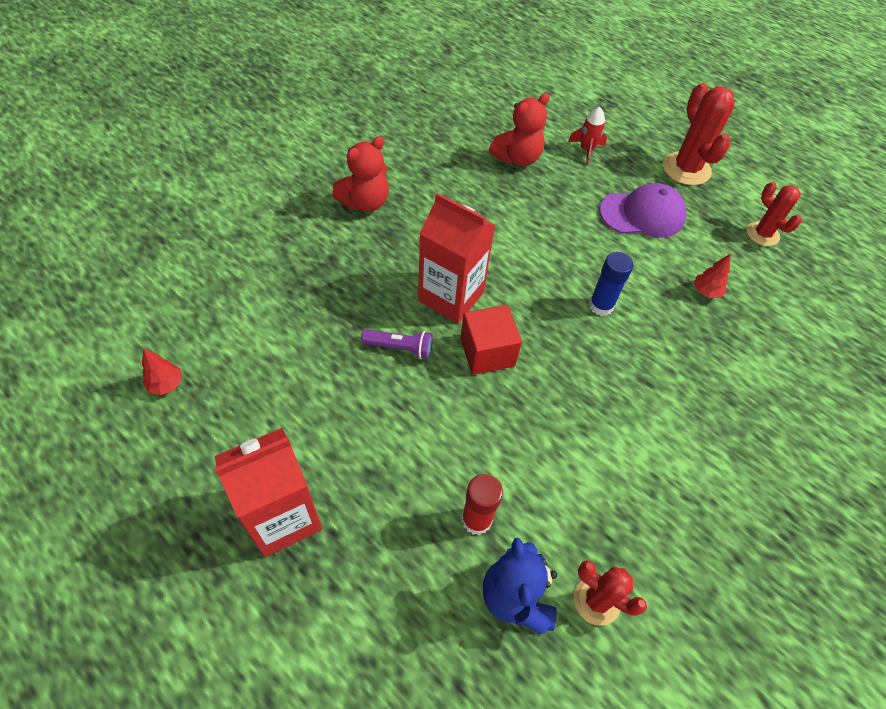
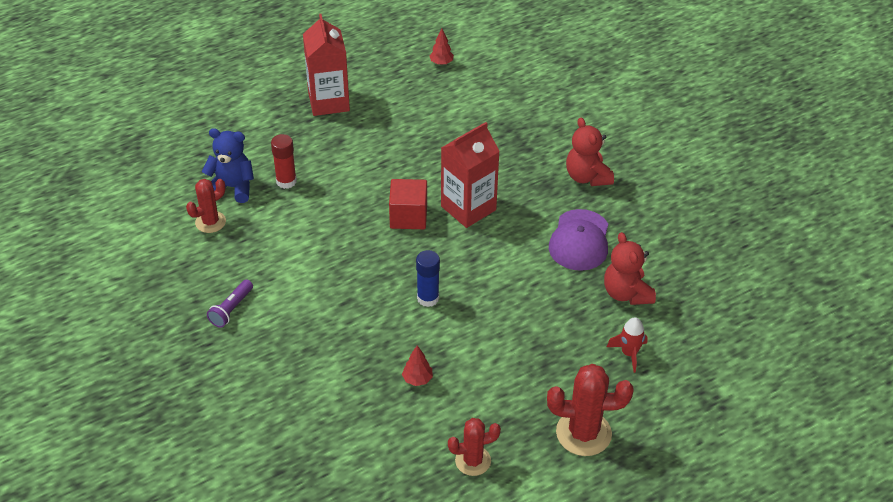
camera: 110 degrees right, 10 degrees down
(400, 348) = (430, 171): purple flashlight -> purple flashlight (231, 309)
(642, 214) = (526, 367): purple cap -> purple cap (579, 240)

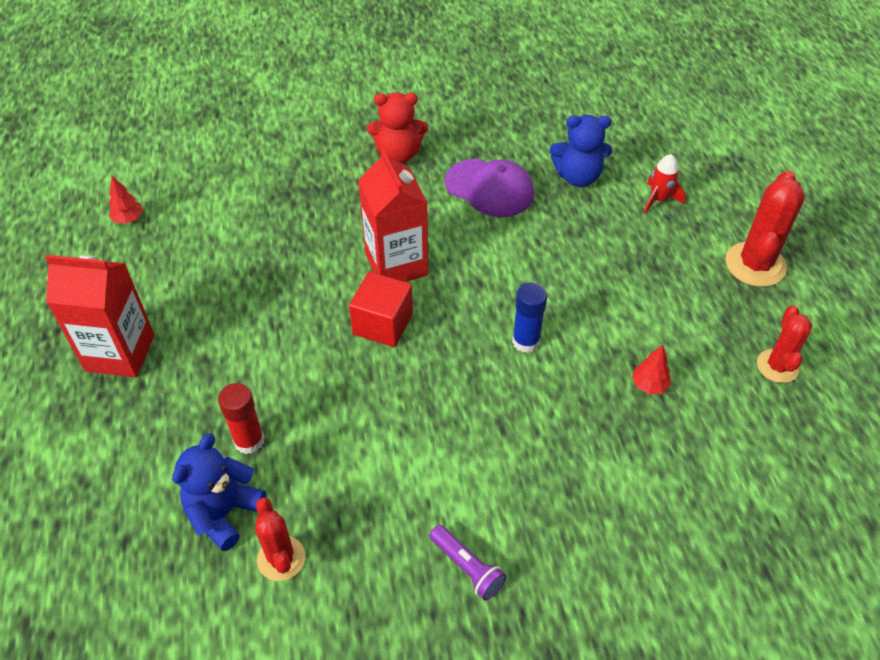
camera: 70 degrees left, 5 degrees up
(626, 293) = (578, 177): red teddy bear -> blue teddy bear

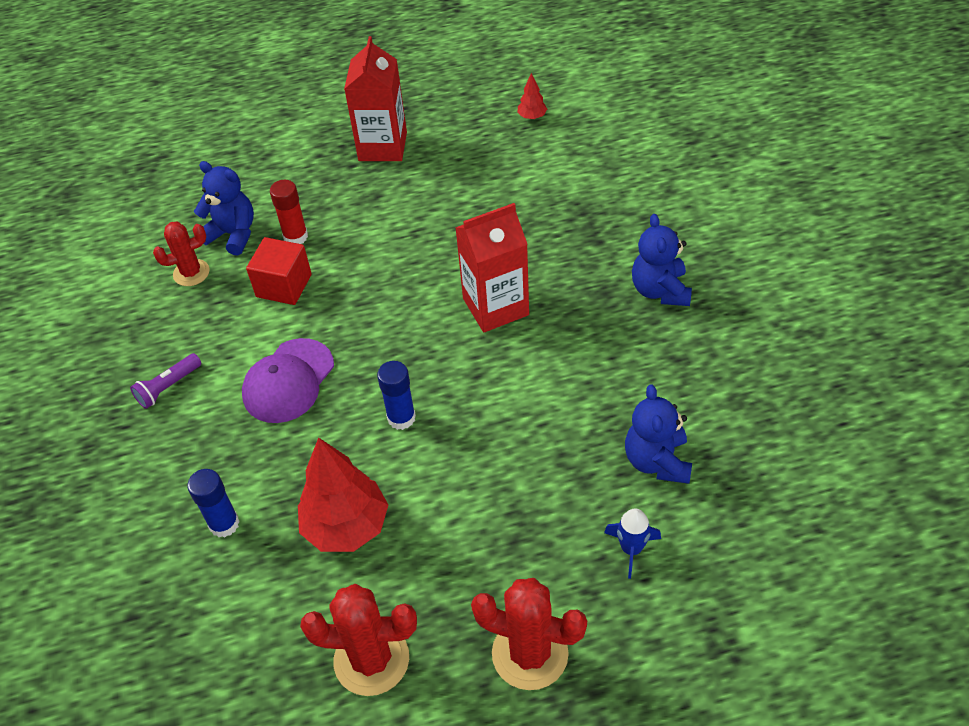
camera: 90 degrees right, 0 degrees up
(383, 324) = (419, 305): red cube -> red cube (284, 285)
(398, 154) = (660, 290): red teddy bear -> blue teddy bear
(489, 188) = (620, 375): purple cap -> purple cap (288, 381)
(649, 385) = (346, 526): red tree -> red tree, size x2.24
(652, 491) = (224, 524): none -> blue glue stick
(659, 199) = (631, 549): red rocket -> blue rocket
(777, 366) = (371, 659): red cactus -> red cactus, size x1.58

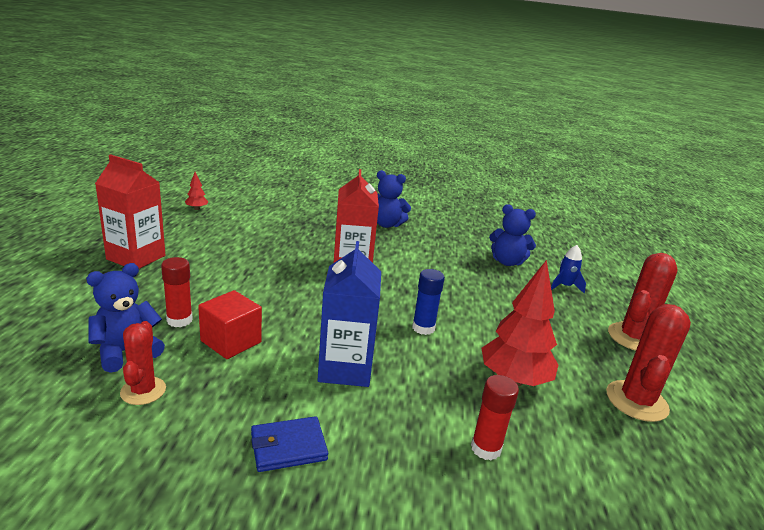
camera: 75 degrees left, 25 degrees down
(168, 387) = (288, 447): purple flashlight -> blue wallet
(224, 524) = (485, 448): blue glue stick -> red glue stick
(288, 381) = (345, 368): purple cap -> blue carton

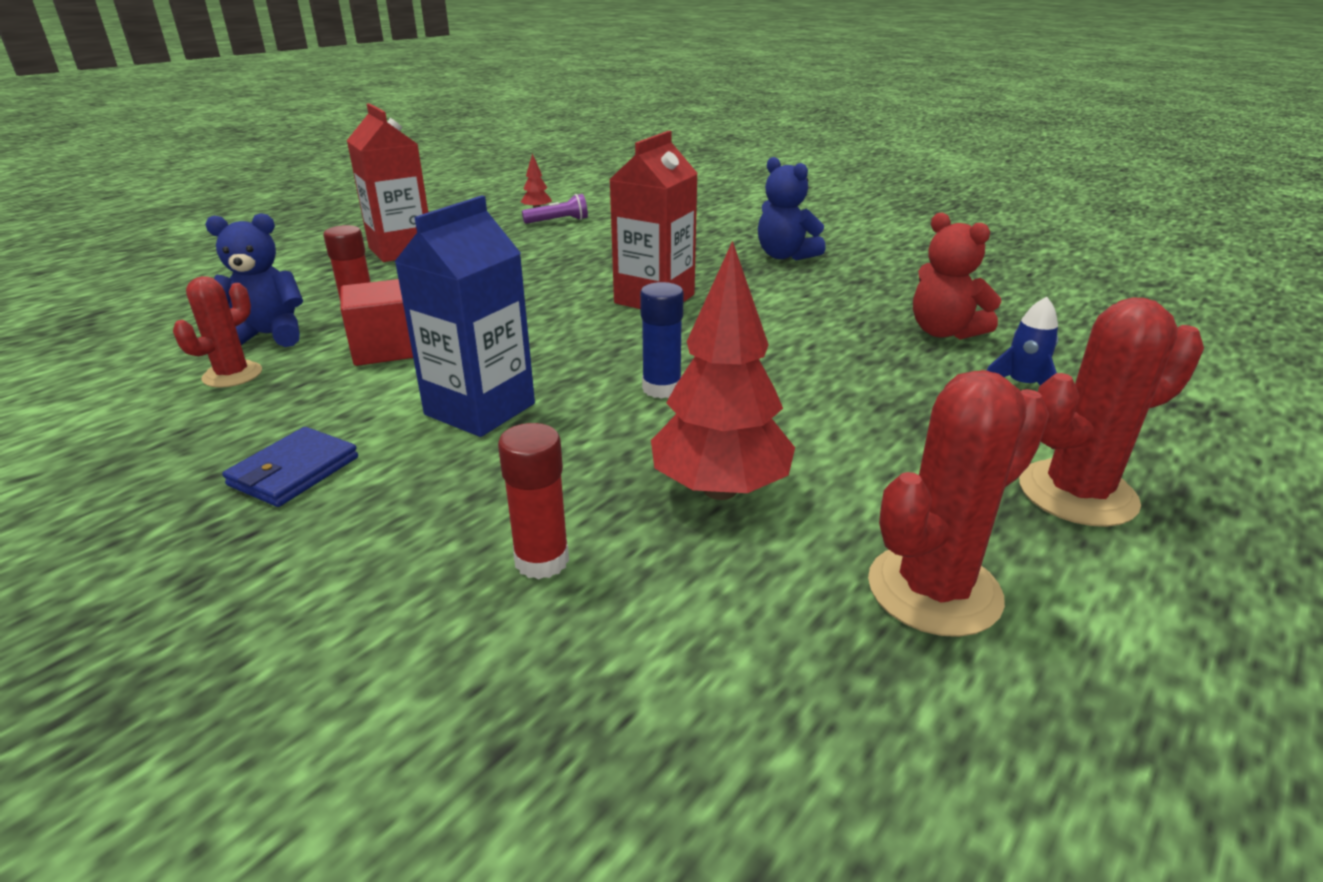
camera: 35 degrees right, 5 degrees up
(222, 216) = (558, 221): none -> purple flashlight
(288, 447) = (293, 471): blue wallet -> blue wallet turned 75 degrees counterclockwise
(507, 262) = (944, 332): blue teddy bear -> red teddy bear

